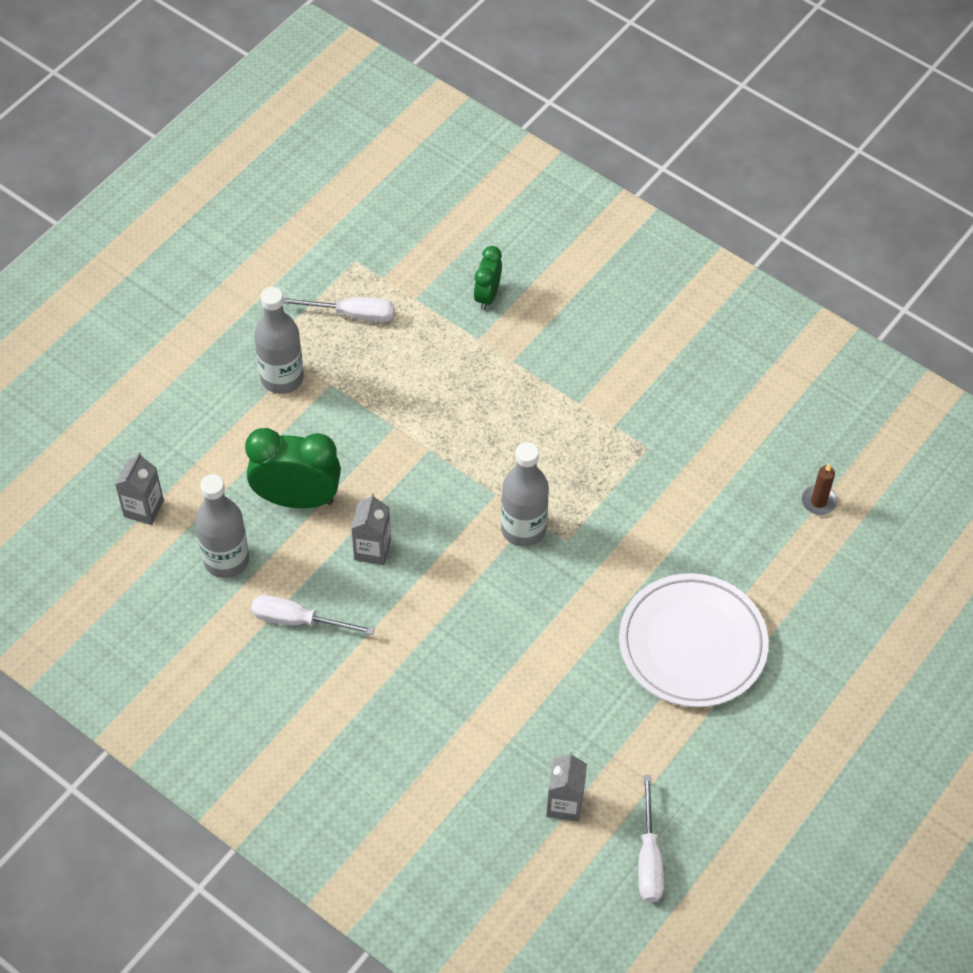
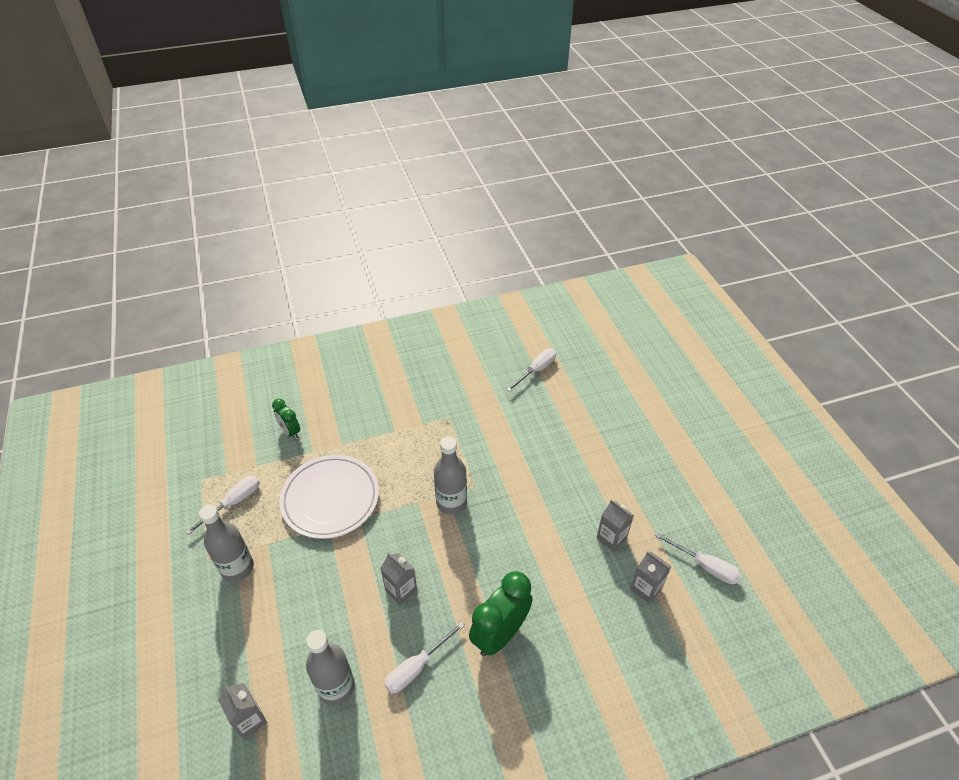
camera: 55 degrees left, 10 degrees down
(297, 498) = (329, 612): green clock -> green clock (500, 634)
(608, 732) = (611, 538): none -> grey carton
(692, 644) = (581, 467): white plate -> white plate (330, 499)
(818, 501) = (536, 370): brown candle -> white screwdriver

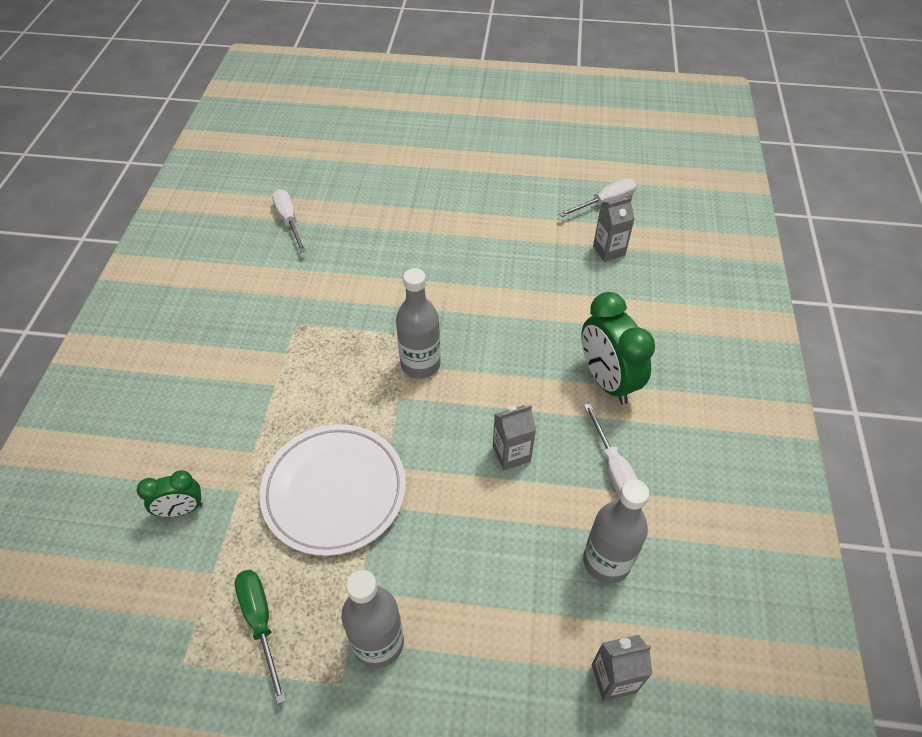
camera: 65 degrees left, 5 degrees up
(234, 503) = (260, 622): white screwdriver -> green screwdriver
(611, 538) = (542, 251): grey carton -> none

